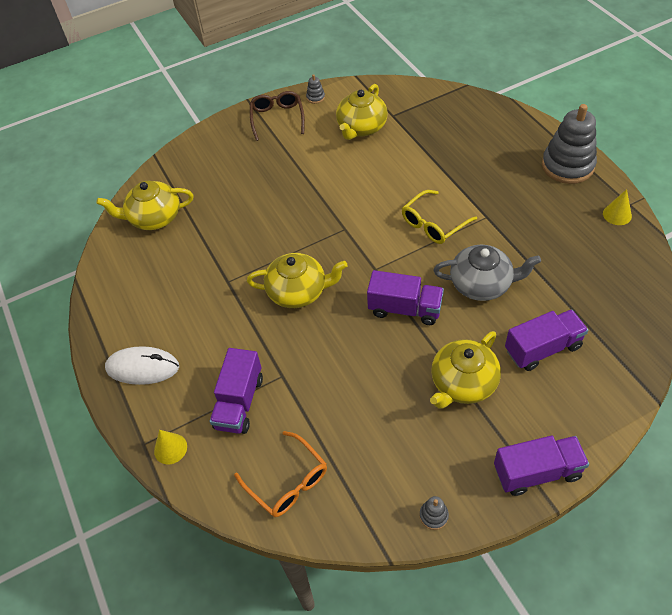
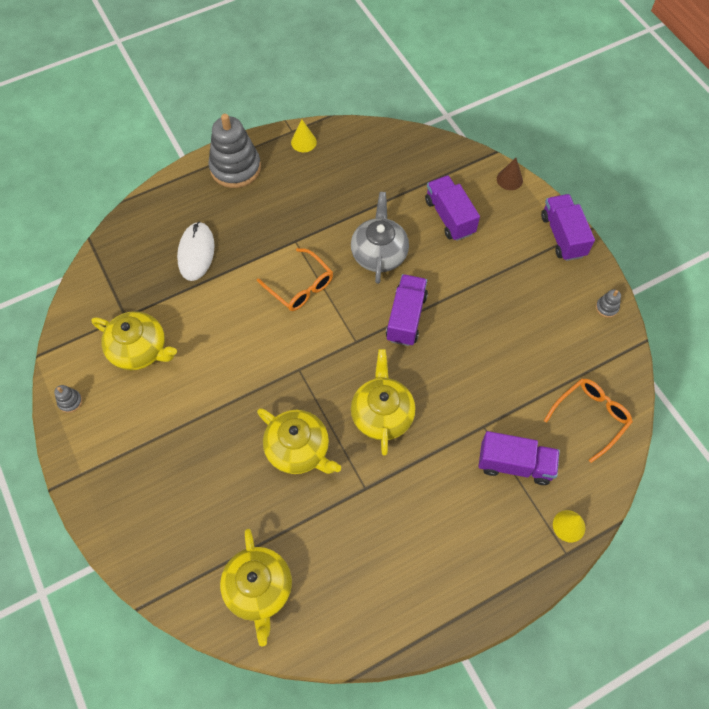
camera: 95 degrees left, 10 degrees up
(142, 368) = (479, 569): white mouse -> white mouse (196, 253)
(277, 118) = (100, 447): brown glasses -> none
(433, 224) = (300, 286): yellow glasses -> orange glasses
(463, 383) = (486, 277): yellow teapot -> yellow teapot (298, 449)
(615, 414) = (509, 179): none -> brown cone

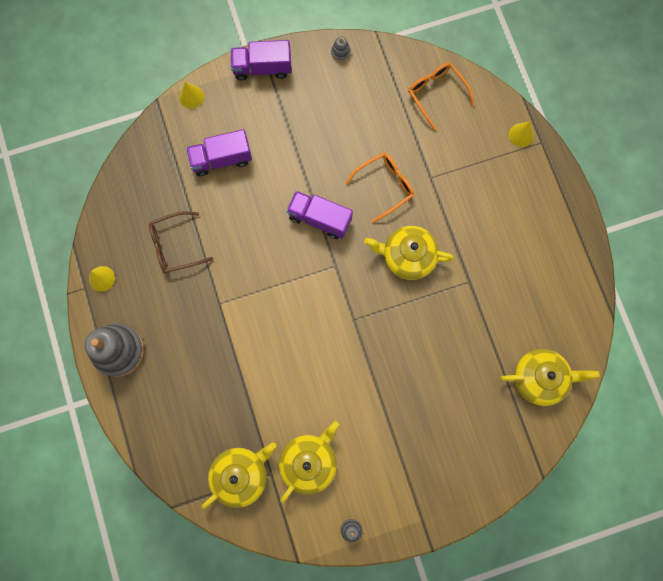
camera: 80 degrees left, 15 degrees up
(196, 253) = (213, 399): white mouse -> none
(298, 449) = (428, 330): yellow teapot -> yellow teapot (241, 475)
(300, 286) = (270, 306): orange glasses -> orange glasses (384, 186)
(348, 194) = (175, 246): none -> brown glasses
(379, 253) = (248, 229): grey teapot -> none
(509, 179) = (191, 97): brown cone -> yellow cone
(515, 464) = (467, 161): purple truck -> none

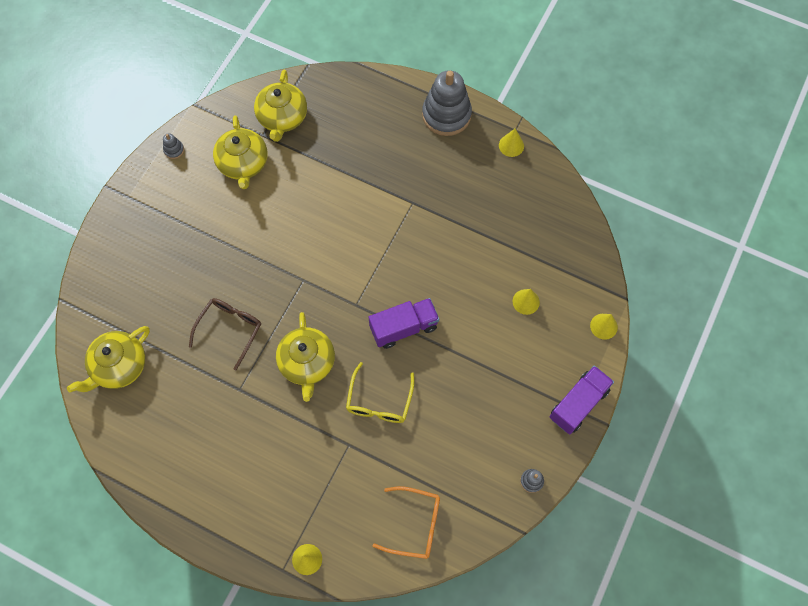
camera: 135 degrees right, 10 degrees down
(175, 246) = (487, 211): brown glasses -> brown glasses (230, 330)
(221, 159) = (526, 301): purple truck -> yellow cone
(384, 186) = (379, 401): orange glasses -> yellow glasses
(407, 256) = (307, 363): yellow teapot -> yellow teapot turned 120 degrees clockwise

